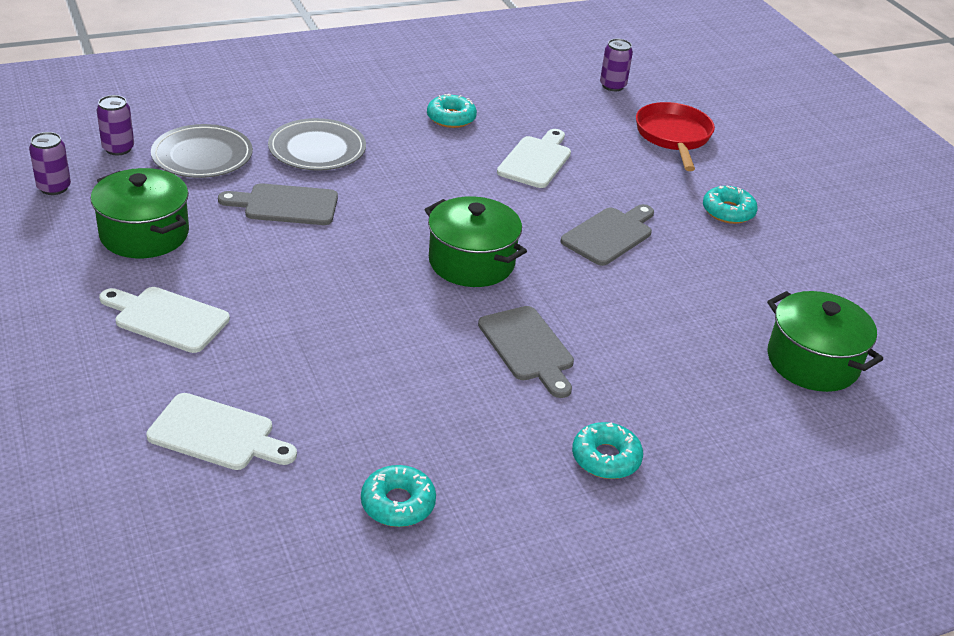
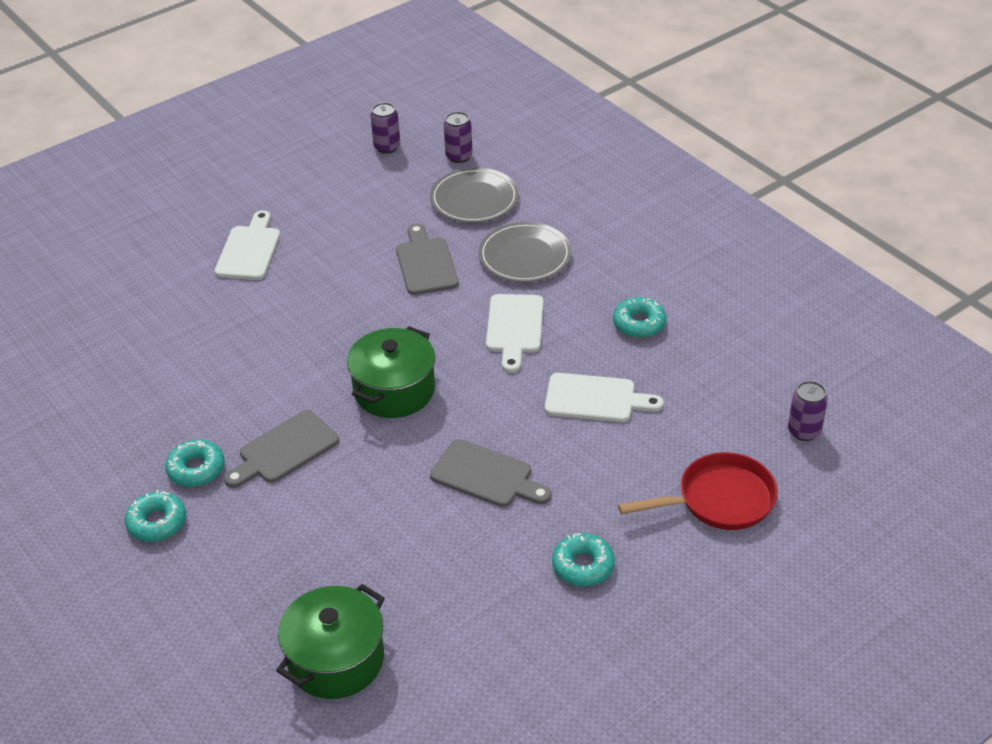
camera: 80 degrees right, 5 degrees up
(144, 234) = (348, 207): green pot -> none
(217, 434) = (132, 311): white cutting board -> white cutting board (514, 328)
(398, 503) = (82, 415): turquoise donut -> turquoise donut (196, 469)

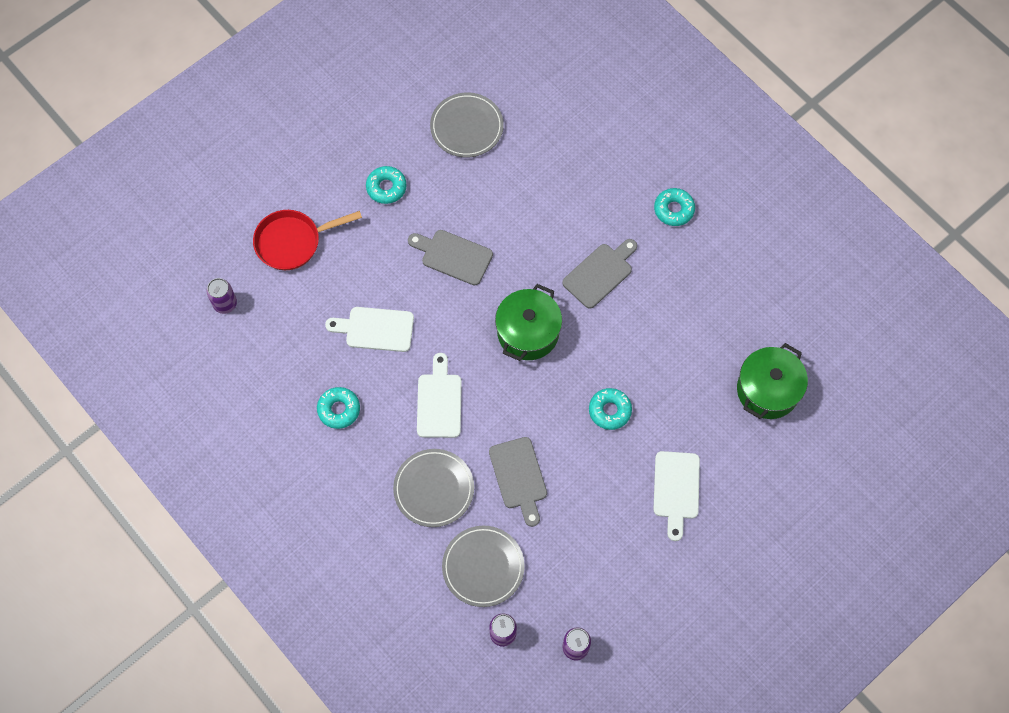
camera: 175 degrees right, 25 degrees up
(196, 469) = (659, 254): turquoise donut -> turquoise donut (609, 411)
(336, 659) = (536, 118): green pot -> green pot (767, 390)
(451, 650) = (466, 127): none -> grey plate

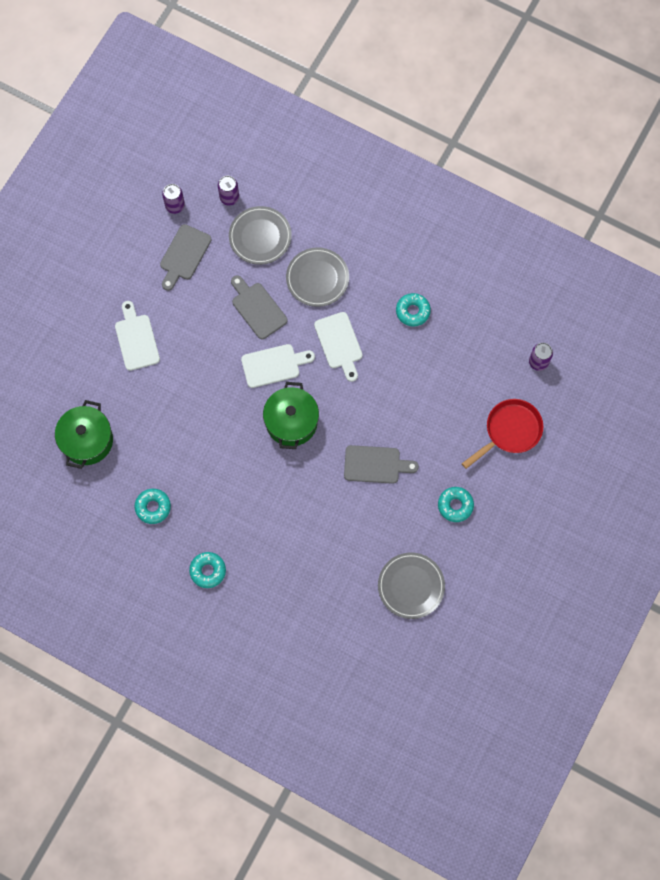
camera: 160 degrees right, 5 degrees up
(375, 329) = (412, 383): white cutting board -> white cutting board (274, 365)
(600, 273) = (251, 492): grey cutting board -> grey cutting board (184, 255)
(609, 411) = (206, 381): turquoise donut -> turquoise donut (153, 507)

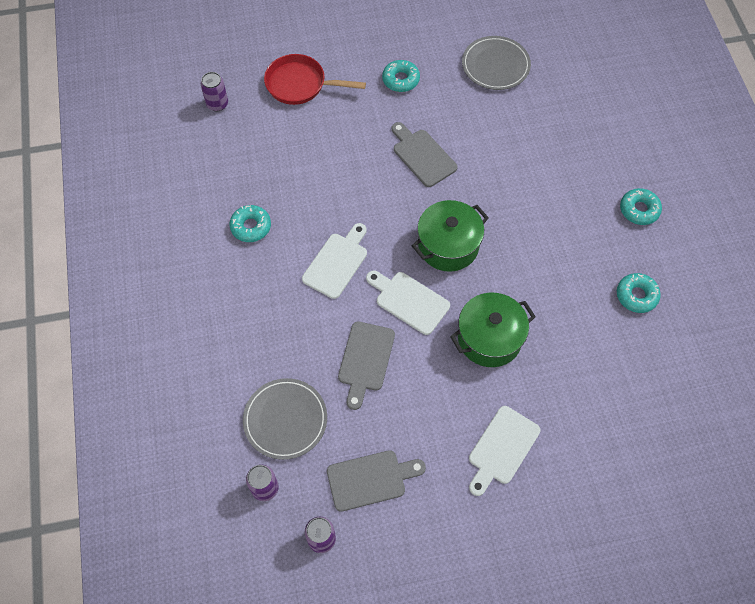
camera: 130 degrees left, 10 degrees down
(87, 440) = (641, 406): green pot -> green pot (489, 338)
(317, 278) = (286, 331): grey plate -> none

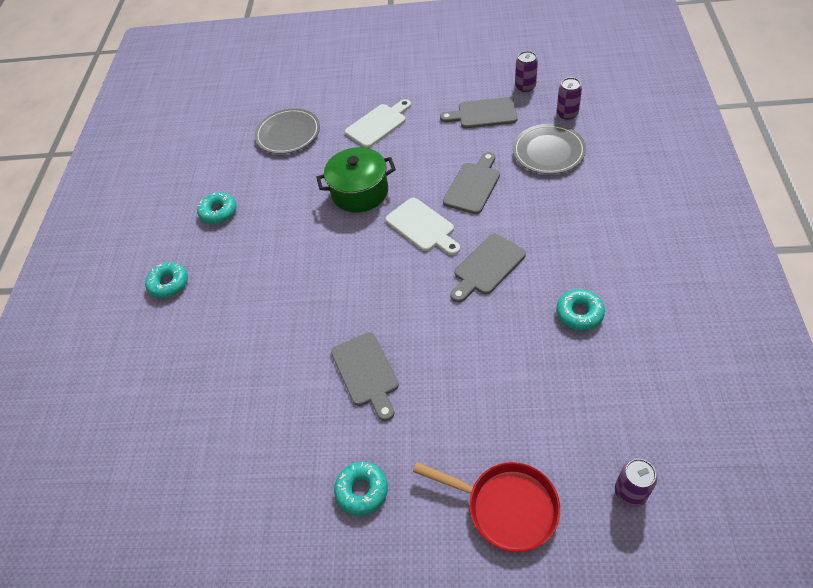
camera: 160 degrees left, 10 degrees down
(337, 262) = (487, 267): white cutting board -> grey cutting board
(448, 245) = (370, 271): green pot -> none
(495, 65) = (227, 493): grey plate -> grey plate (288, 134)

